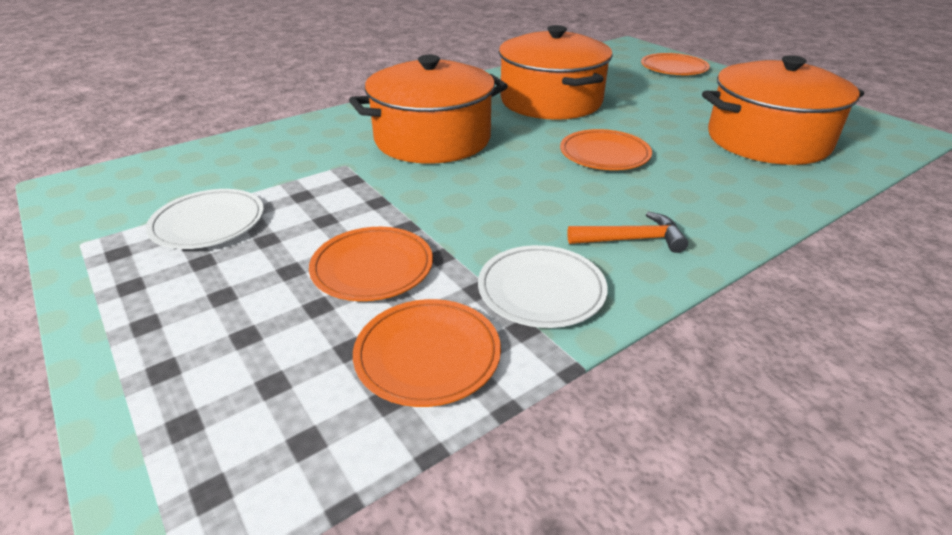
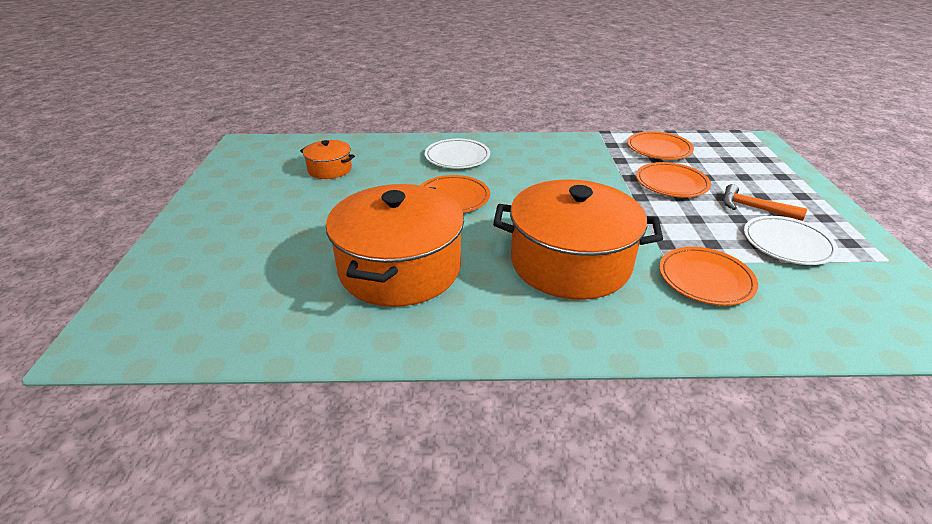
camera: 145 degrees left, 0 degrees up
(541, 290) = (590, 151): white plate -> white plate (457, 157)
(631, 239) = (520, 154): orange hammer -> orange hammer (754, 208)
(673, 68) = (186, 265): orange plate -> orange plate (705, 279)
(767, 140) = (330, 169): orange pot -> orange pot, size x0.47

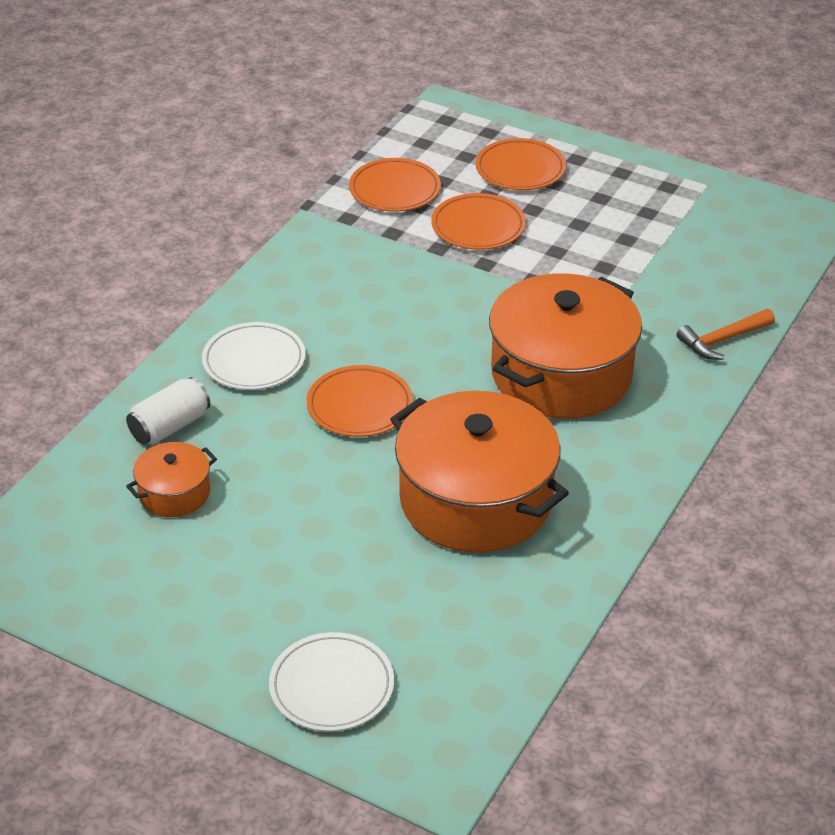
camera: 60 degrees left, 5 degrees up
(382, 153) = (170, 426): none -> white can
(705, 279) = (651, 304): orange plate -> orange plate (520, 169)
(754, 208) = (571, 203): orange hammer -> orange hammer (722, 340)
(787, 244) = (641, 223): white plate -> white plate (331, 686)

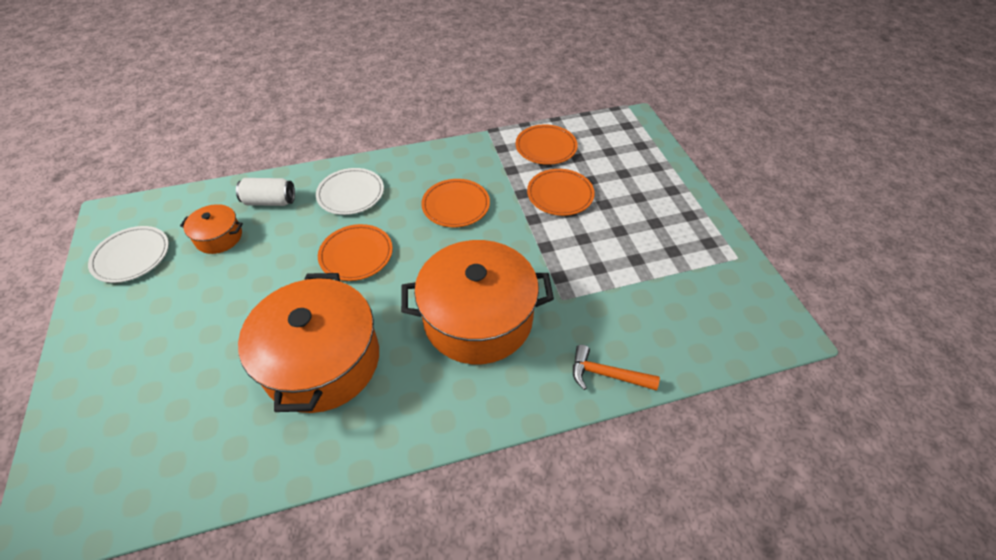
camera: 45 degrees right, 10 degrees up
(331, 686) = (98, 412): white plate -> white plate (132, 256)
(520, 169) = (630, 176): orange plate -> orange plate (456, 205)

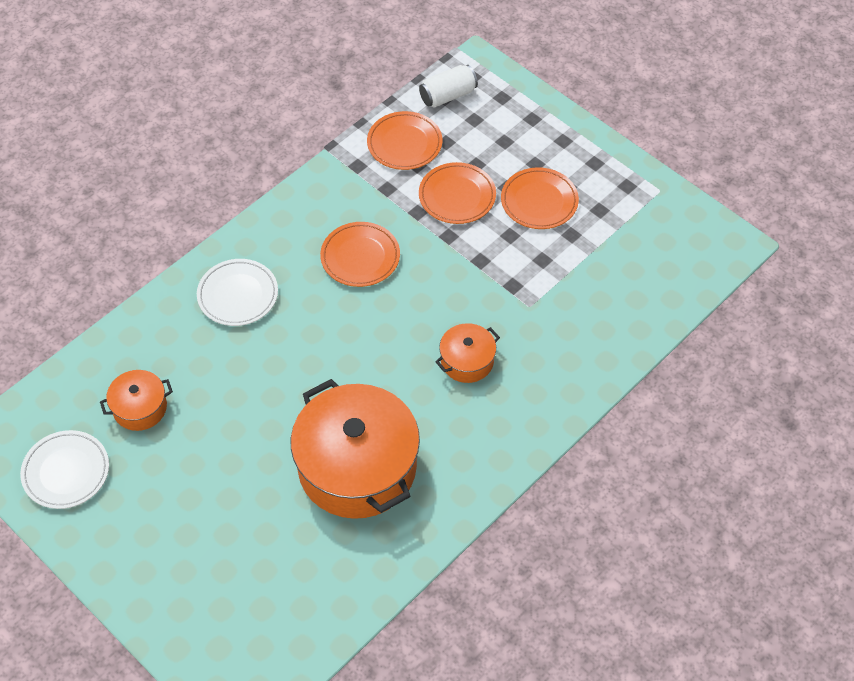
camera: 30 degrees left, 5 degrees up
(270, 201) = (156, 344): white can -> white can (448, 95)
(356, 255) = (302, 357): orange plate -> orange plate (539, 201)
(478, 318) = (467, 361): orange pot -> orange pot, size x0.47
(606, 374) = (608, 355): orange hammer -> none

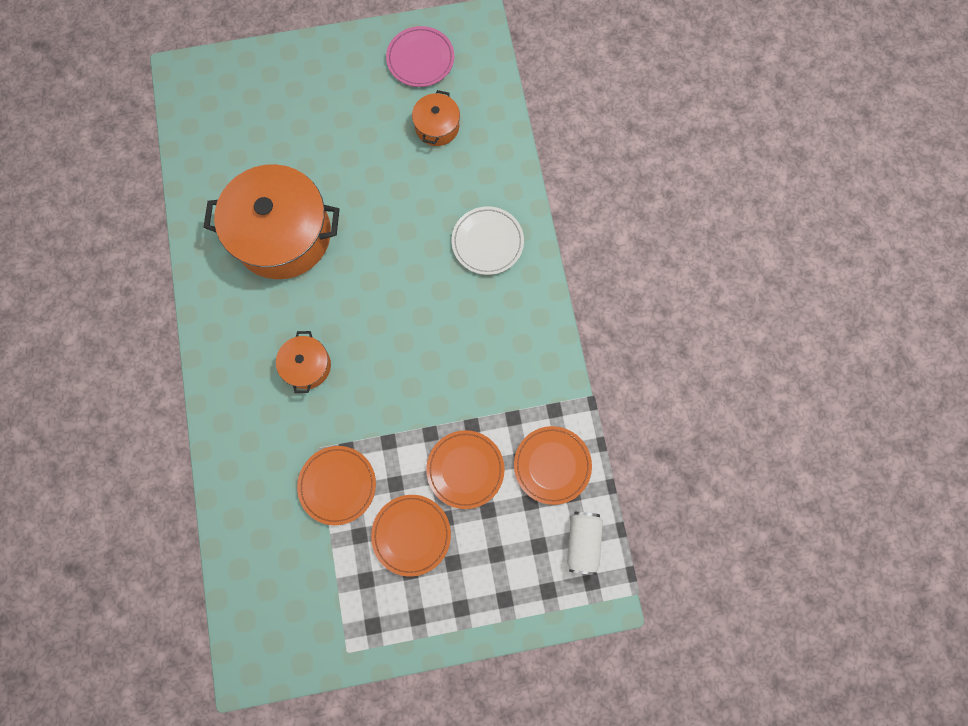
camera: 125 degrees right, 20 degrees up
(66, 472) = (420, 59): white plate -> pink plate
(360, 257) = (459, 351): orange plate -> orange plate (337, 485)

